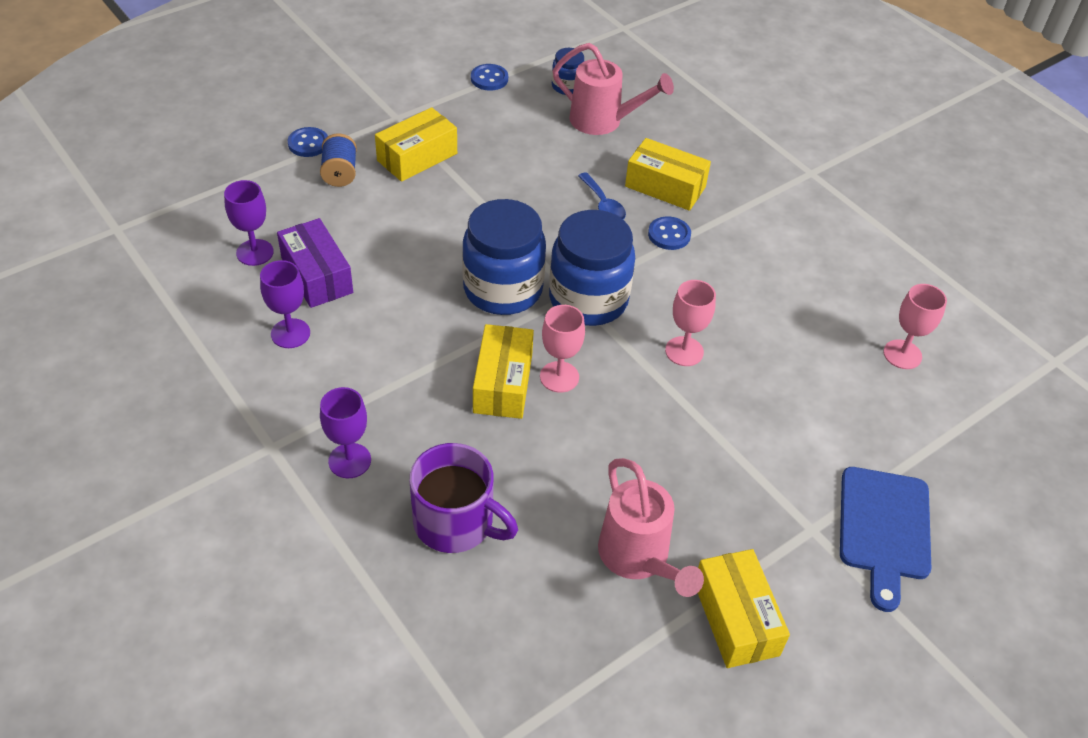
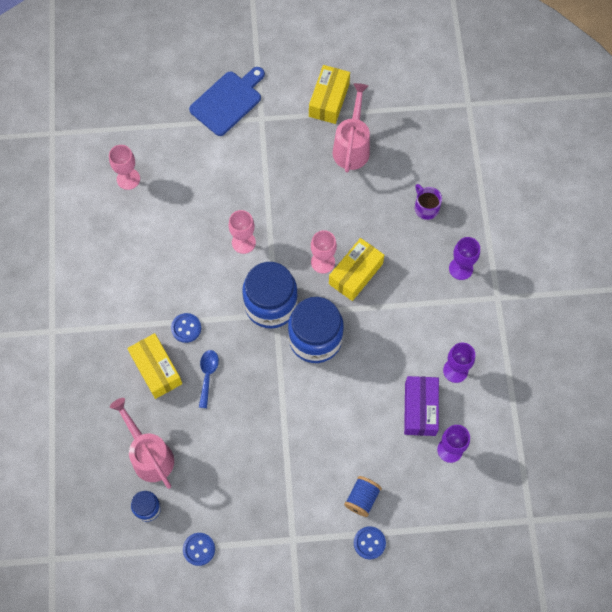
camera: 145 degrees left, 20 degrees up
(417, 157) = (301, 487): yellow box -> none
(456, 522) = (426, 208): purple mug -> purple mug, size x0.58

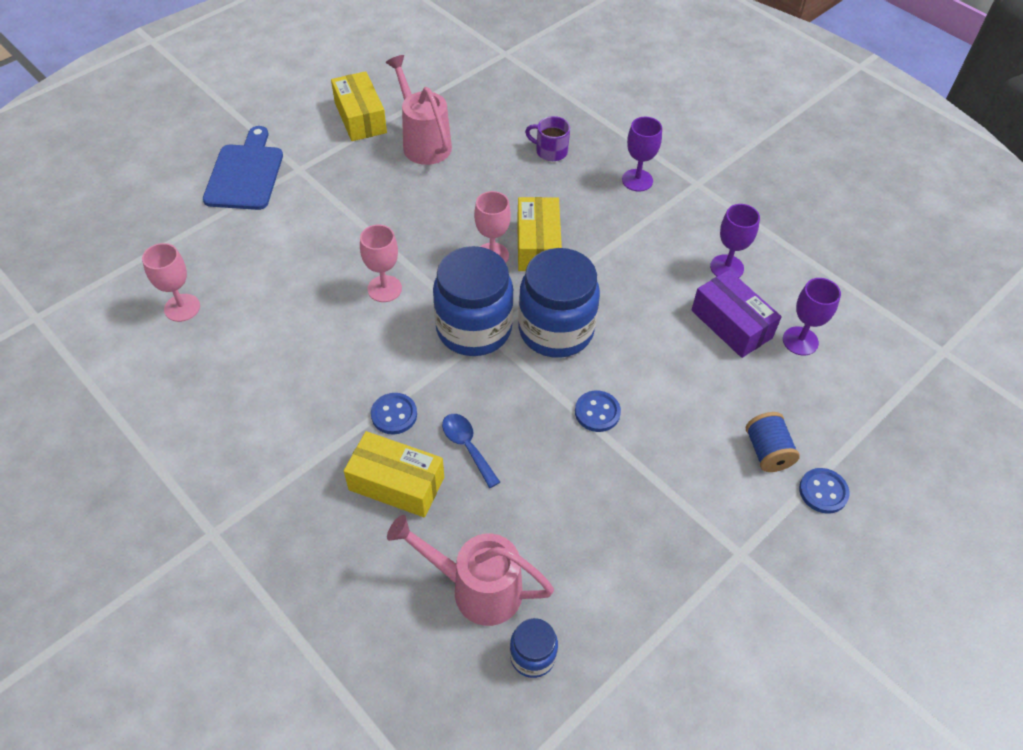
camera: 40 degrees left, 15 degrees down
(199, 549) = (644, 654): blue button -> blue button (597, 412)

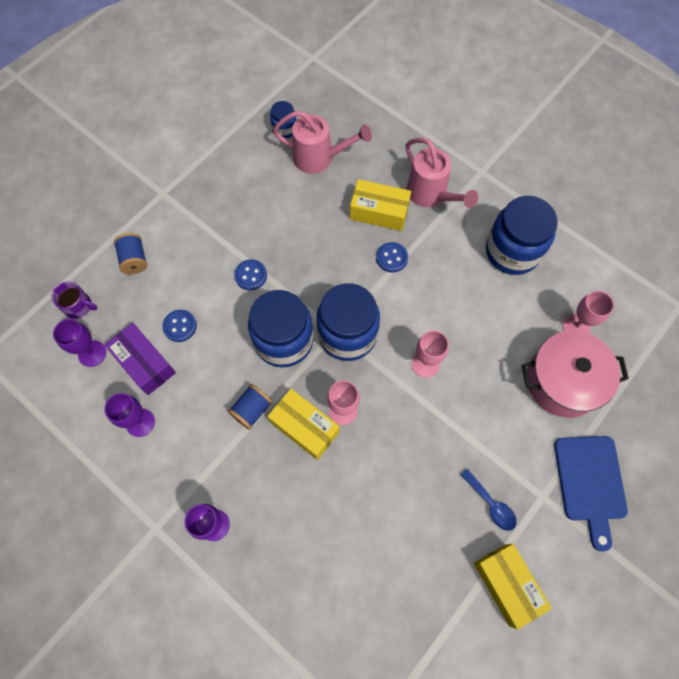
camera: 175 degrees right, 15 degrees up
(220, 405) = (512, 251): none -> blue jar
(228, 256) = (562, 381): none -> pink pot
(423, 142) = (432, 553): pink watering can -> pink watering can (430, 195)
(467, 446) = (338, 241): blue spoon -> blue spoon (491, 504)
(538, 245) = (304, 427): yellow box -> yellow box turned 45 degrees counterclockwise
(550, 151) = (302, 557): purple mug -> purple mug (79, 306)
(598, 266) = (252, 410): none -> blue spool
(823, 491) = (102, 236): blue button -> blue button (180, 326)

